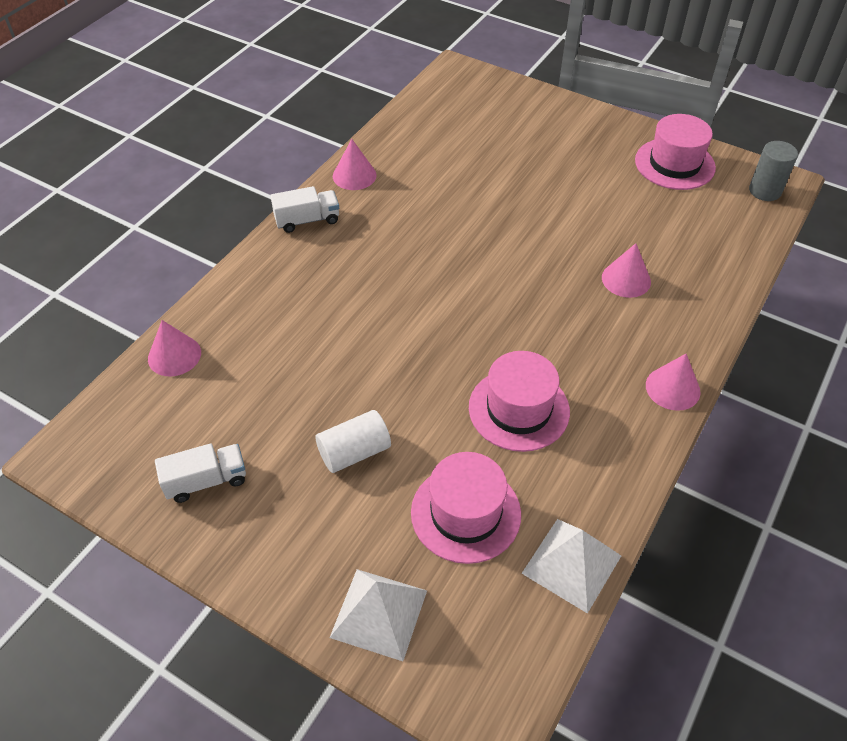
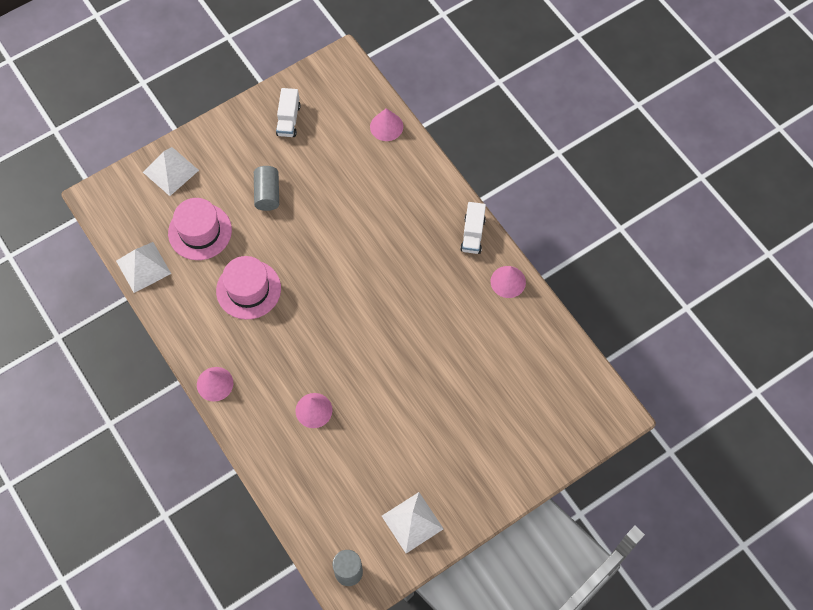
camera: 115 degrees right, 15 degrees up
(354, 452) = (267, 194): white cylinder -> grey cylinder
(674, 164) = (412, 522): pink hat -> white pyramid

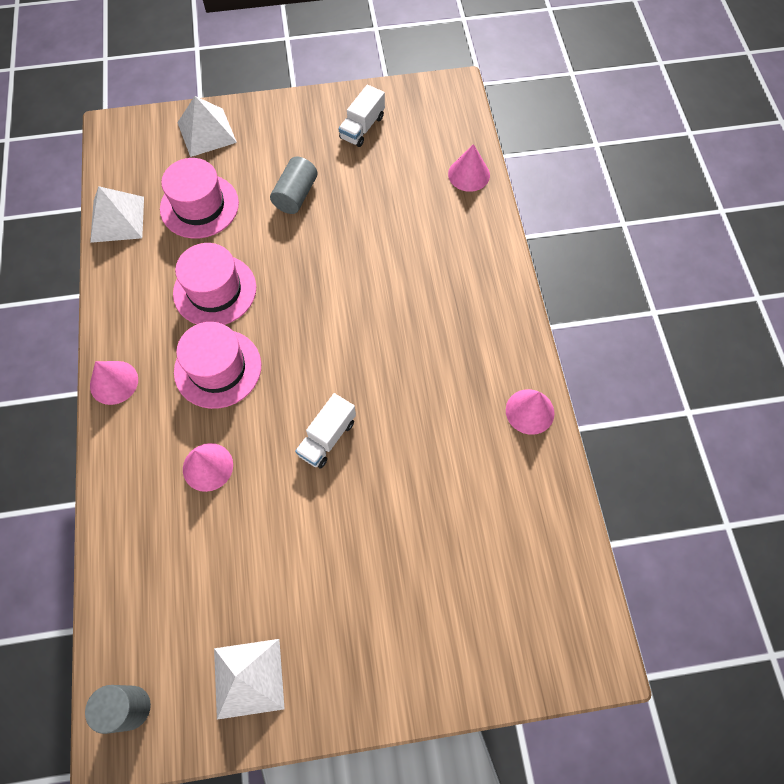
camera: 25 degrees right, 0 degrees up
(282, 343) = (218, 368): none -> pink hat
(472, 234) = (512, 335): white truck -> white truck (327, 438)

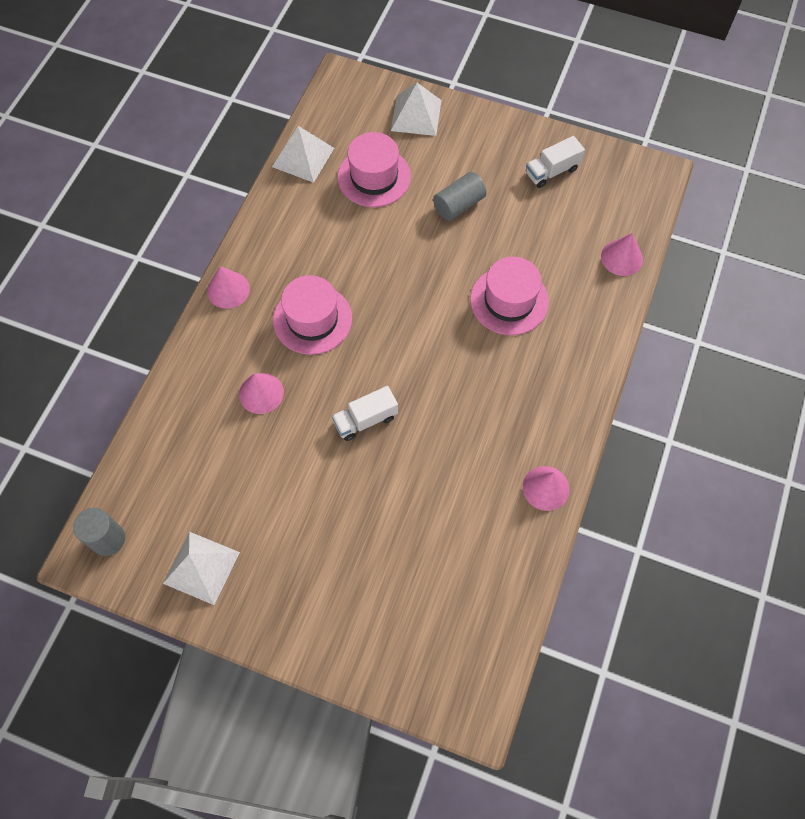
camera: 30 degrees right, 0 degrees up
(215, 290) = (346, 254): pink hat -> pink hat (509, 301)

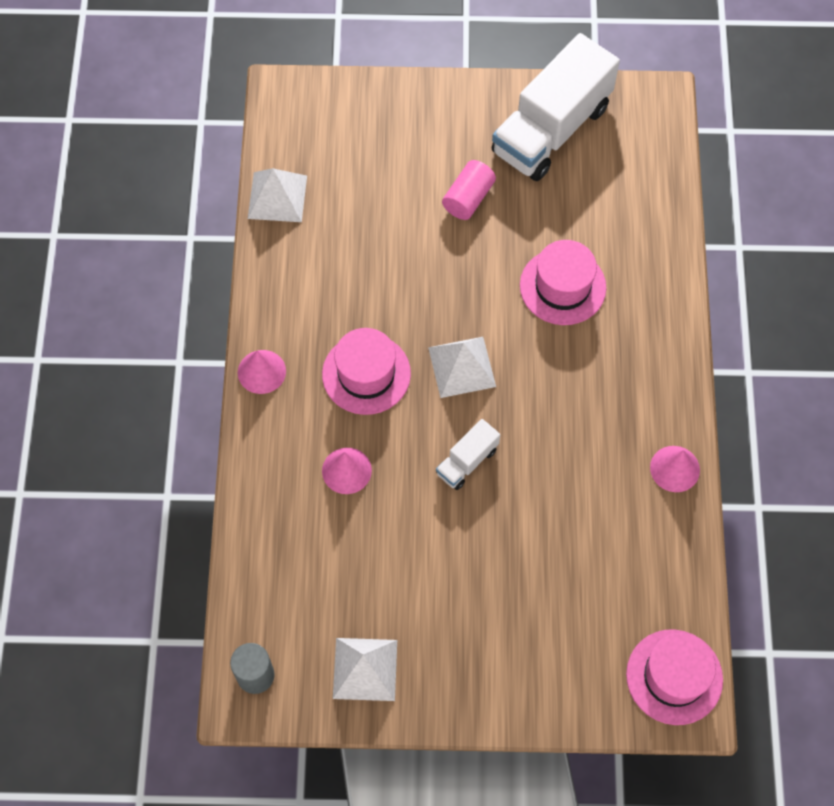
camera: 20 degrees left, 0 degrees up
(374, 177) = (364, 195): pink hat -> pink hat (674, 677)
(416, 115) = (380, 110): white pyramid -> white pyramid (462, 366)
(458, 205) = (468, 198): grey cylinder -> pink cylinder
(552, 171) = (551, 129): white truck -> white truck, size x2.21
(621, 257) = (659, 202): pink cone -> none

